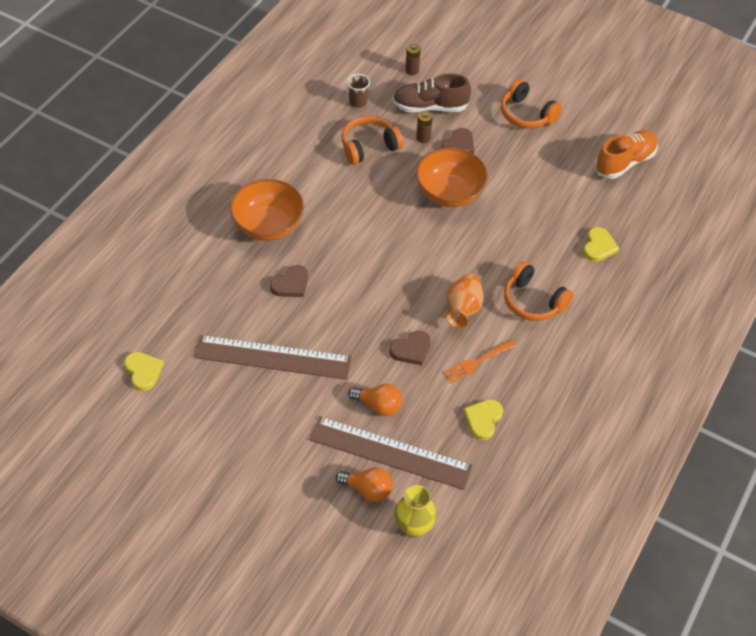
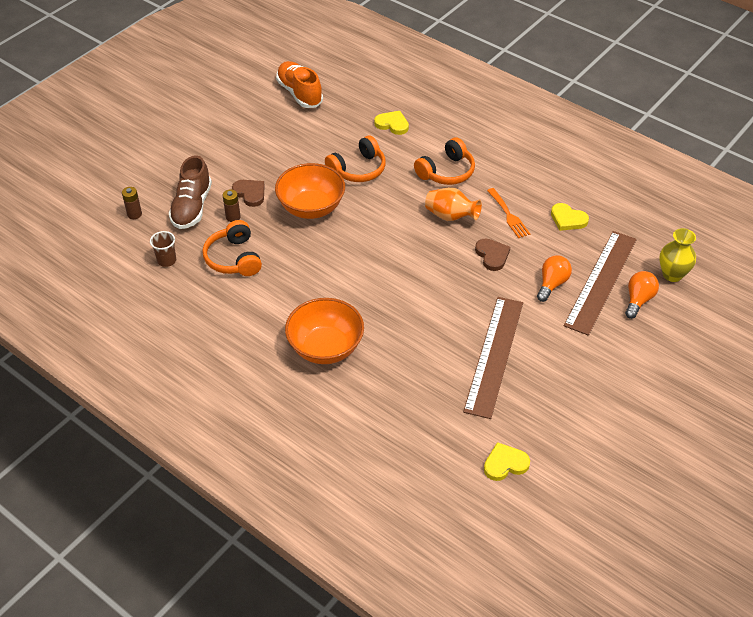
camera: 80 degrees left, 5 degrees down
(291, 284) = (405, 335): brown heart -> none
(526, 114) = (223, 143): orange headphones -> orange headphones (358, 169)

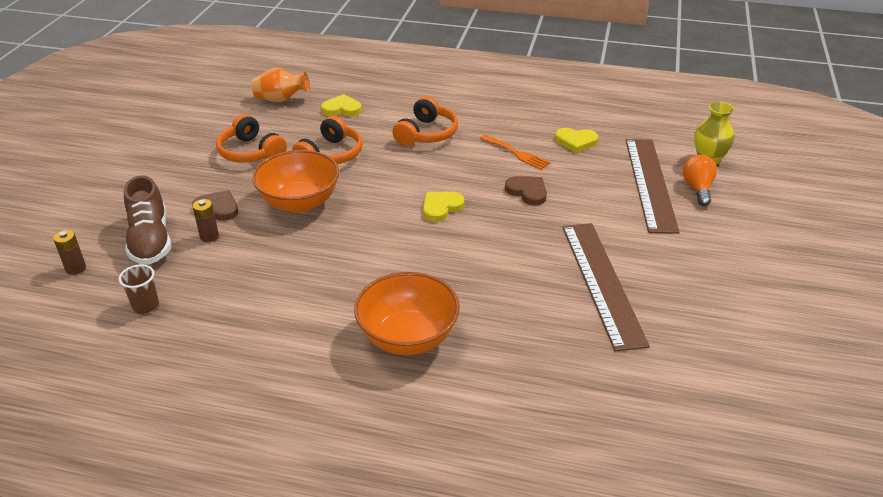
camera: 25 degrees left, 10 degrees down
(234, 258) = (234, 278): orange headphones -> orange headphones (251, 152)
(299, 93) = (222, 106): orange shoe -> none
(450, 216) = (459, 170): orange vase -> orange vase (281, 99)
(505, 464) = (702, 389): yellow heart -> yellow heart (441, 207)
(552, 284) = (606, 199): orange light bulb -> none

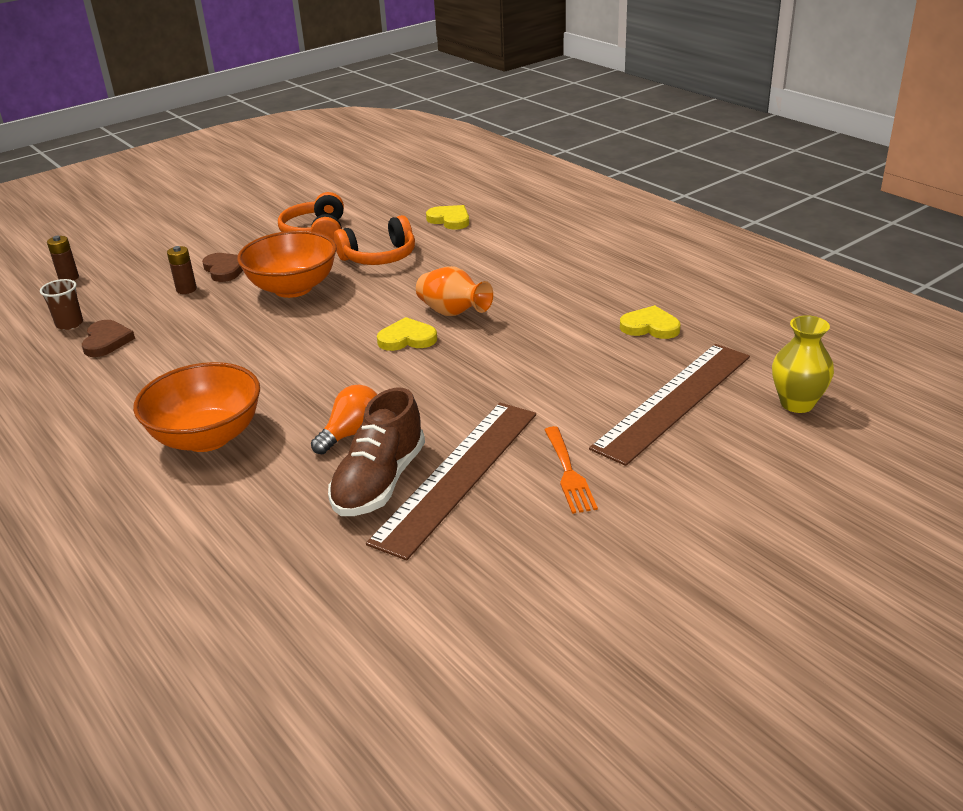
camera: 40 degrees right, 5 degrees down
(150, 241) = (143, 277): brown shoe -> brown shoe (379, 482)
(281, 99) = (407, 196): orange vase -> orange vase (453, 313)
(426, 134) = (497, 267): orange headphones -> none
(516, 153) = (563, 316): orange fork -> orange fork (569, 473)
(527, 192) = (516, 356): brown heart -> brown heart (106, 341)
(576, 141) = (650, 327): yellow heart -> yellow heart turned 150 degrees clockwise
(697, 189) = (728, 429): orange light bulb -> orange light bulb (352, 433)

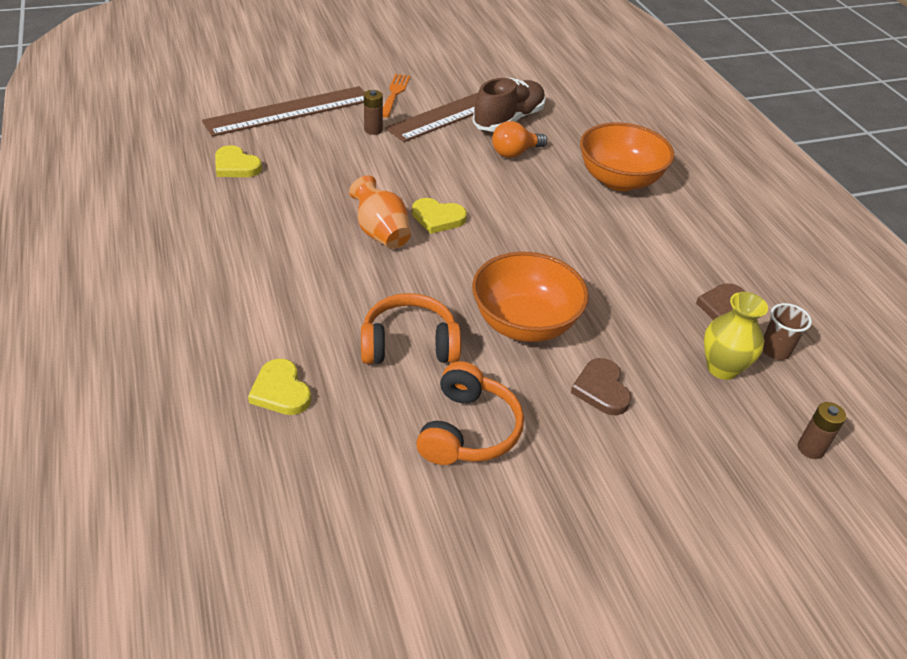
camera: 165 degrees left, 10 degrees up
(186, 289) = (648, 365): brown battery -> brown battery (373, 130)
(797, 403) = (218, 88): yellow vase -> yellow vase (722, 368)

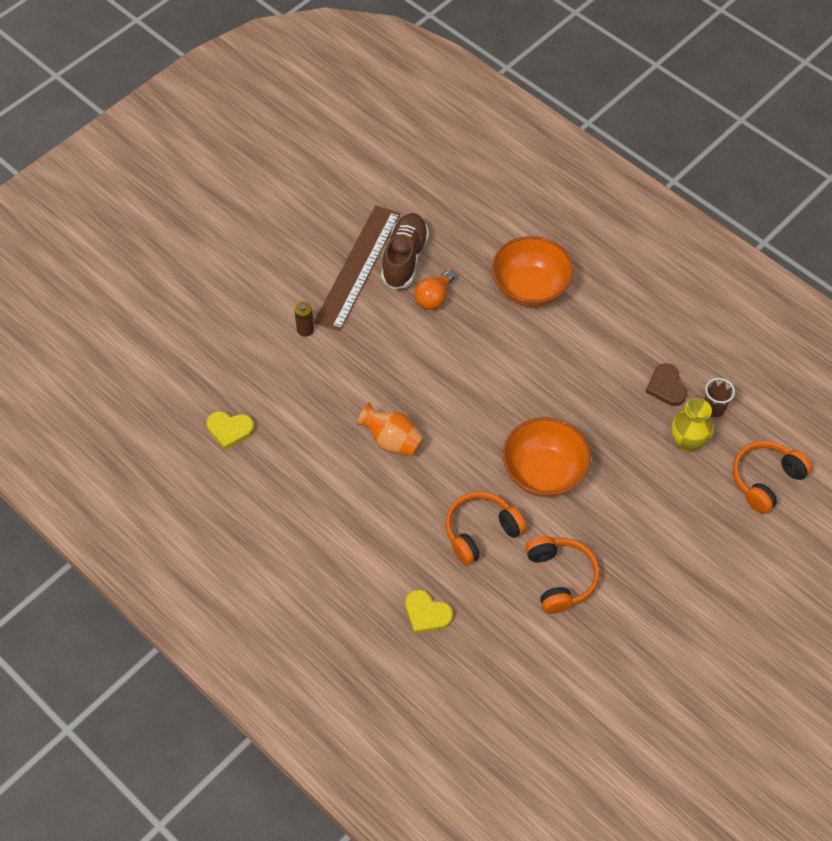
camera: 25 degrees left, 15 degrees up
(289, 111) = (219, 342): brown ruler -> none
(394, 93) = (290, 273): orange fork -> none
(438, 218) = (422, 403): yellow heart -> none
(601, 389) = (622, 502): brown heart -> none
(810, 448) = (765, 480): brown battery -> orange headphones

